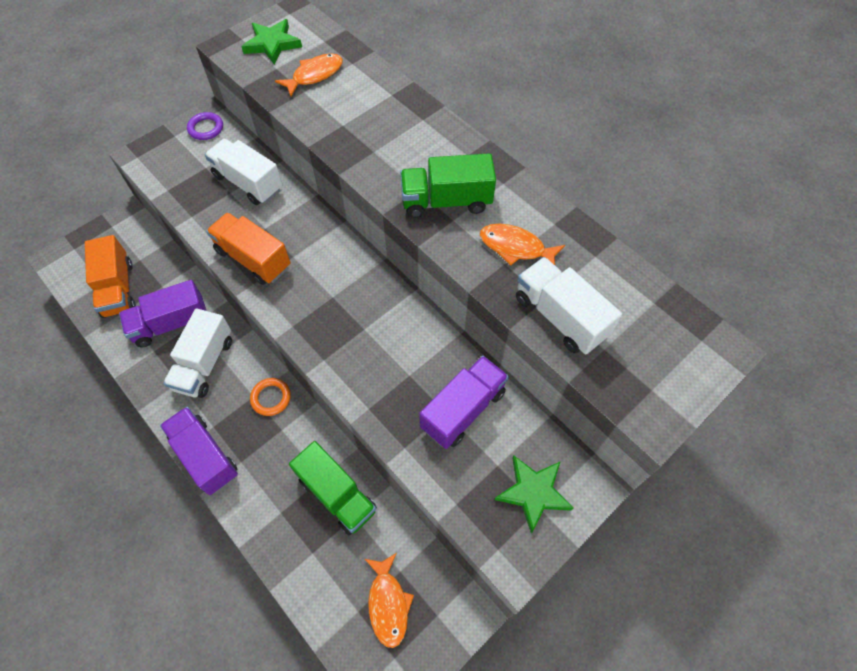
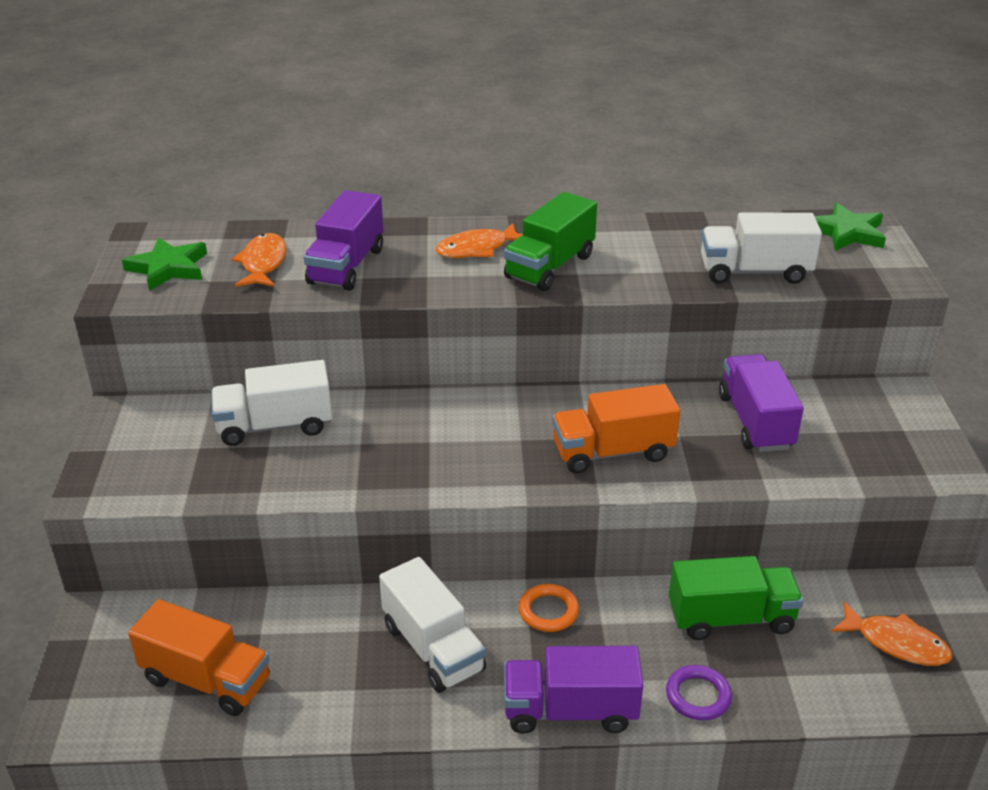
camera: 50 degrees left, 25 degrees down
(171, 324) = (333, 651): purple truck -> purple truck (346, 266)
(206, 128) = (137, 420): purple ring -> purple ring (698, 696)
(253, 259) = (394, 471): orange truck -> orange truck (612, 452)
(516, 247) = (652, 258): orange fish -> orange fish (477, 249)
(533, 492) = (884, 425): green star -> green star (847, 232)

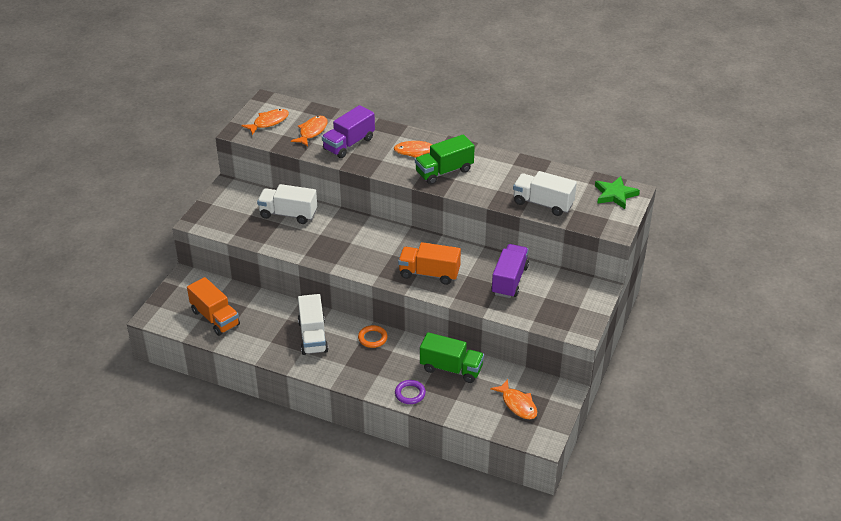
camera: 25 degrees right, 5 degrees up
(168, 268) = (268, 122): green star -> orange fish
(570, 710) = (352, 380): purple truck -> none

